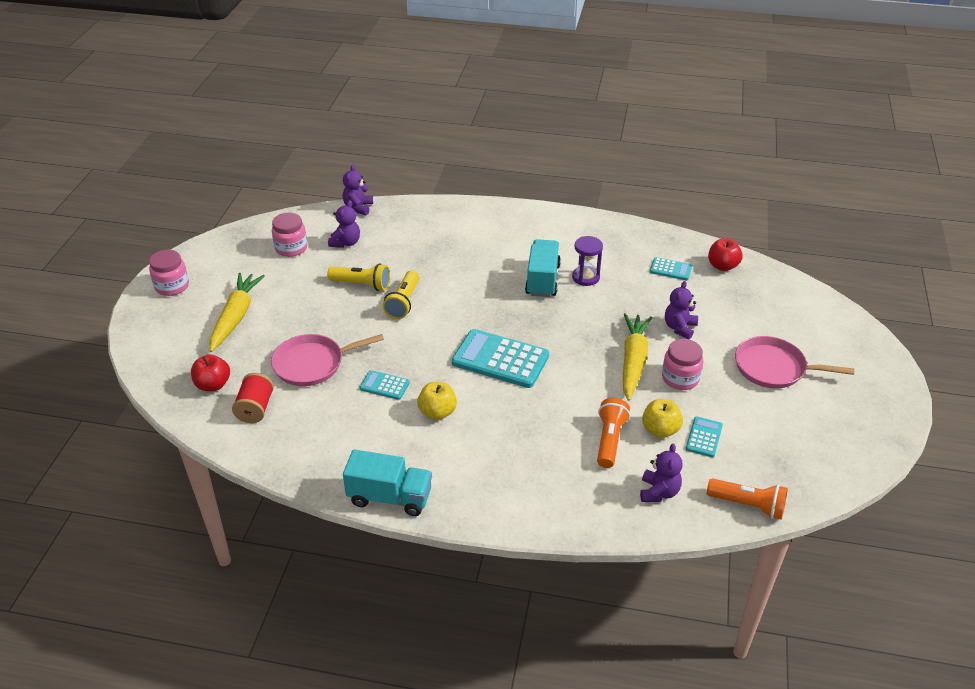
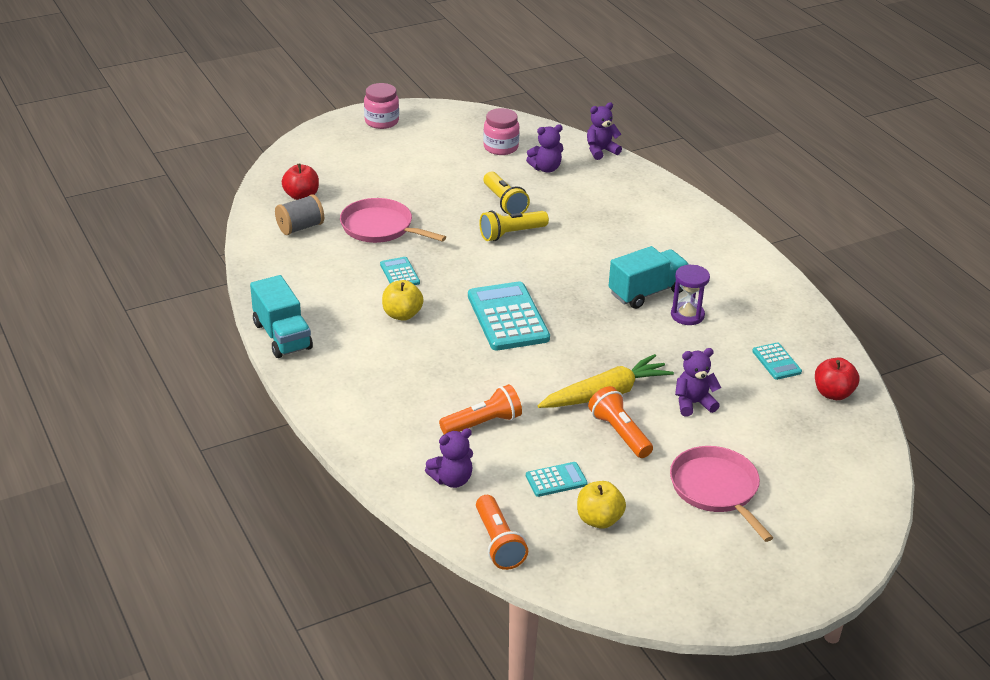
camera: 50 degrees right, 5 degrees down
(236, 317) = (386, 166): yellow carrot -> none
(255, 408) = (300, 227): red spool -> grey spool
(660, 430) = (532, 448): yellow apple -> yellow apple (599, 520)
(680, 378) = (619, 433): pink jar -> orange flashlight

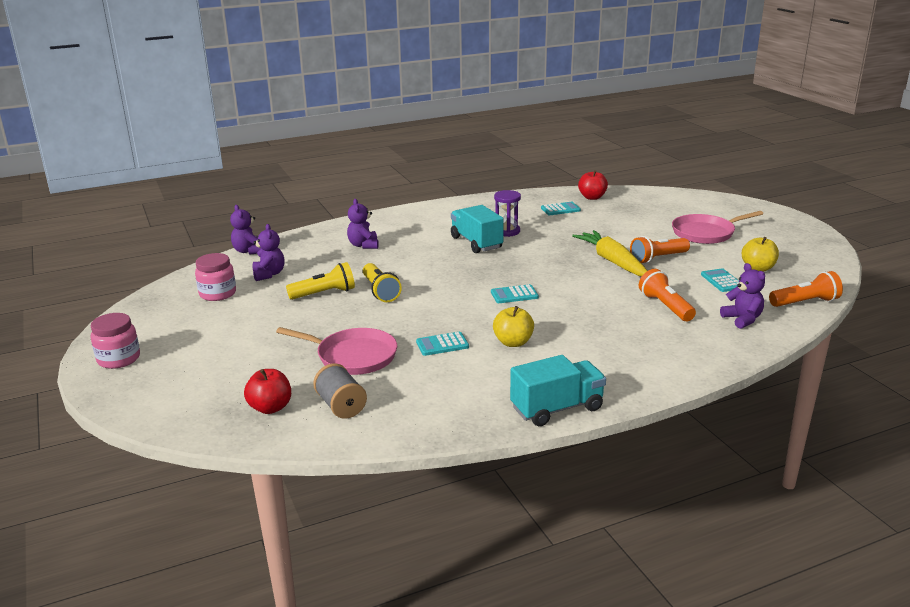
camera: 85 degrees left, 10 degrees down
(380, 227) = (353, 356): pink pan -> pink pan turned 105 degrees counterclockwise
(508, 317) = (514, 295): turquoise calculator -> turquoise calculator, size x0.50
(693, 403) = (615, 235): purple teddy bear -> purple teddy bear (363, 245)

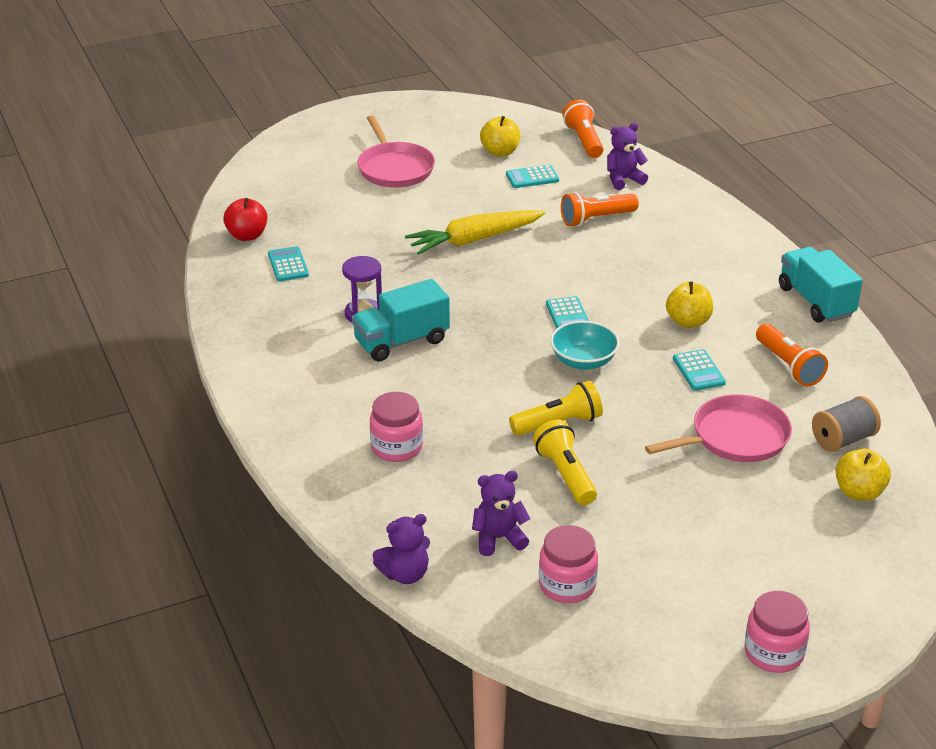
camera: 90 degrees left, 10 degrees up
(270, 408) = (859, 492): red apple -> yellow apple
(353, 356) = (735, 437): pink pan -> pink pan turned 45 degrees clockwise
(363, 245) = (397, 447): purple teddy bear -> pink jar
(455, 300) = (583, 361): none -> turquoise bowl
(657, 258) = (468, 209): orange flashlight -> orange flashlight (788, 366)

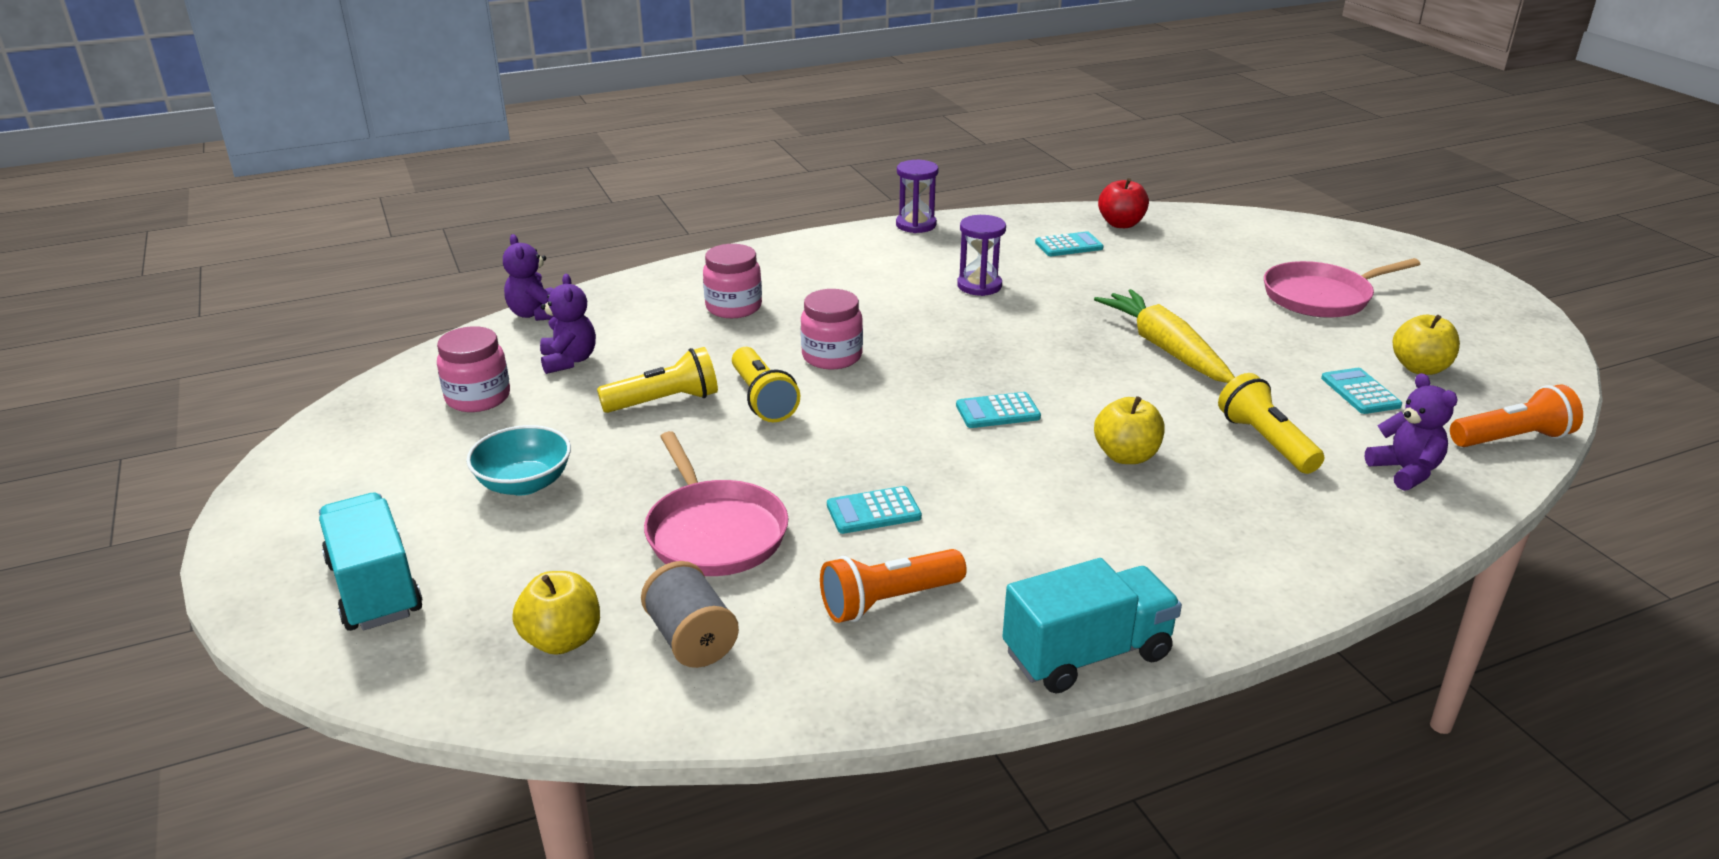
camera: 90 degrees right, 5 degrees down
(227, 343) = (916, 225): none -> purple hourglass
(401, 341) = (927, 307): turquoise truck -> turquoise truck (374, 588)
(583, 361) = (894, 420): turquoise bowl -> turquoise bowl (524, 483)
(596, 219) = (1266, 441): orange flashlight -> yellow flashlight
(688, 322) = (1000, 510): yellow apple -> yellow apple (1126, 456)
(773, 653) = (294, 528): pink jar -> pink jar (832, 356)

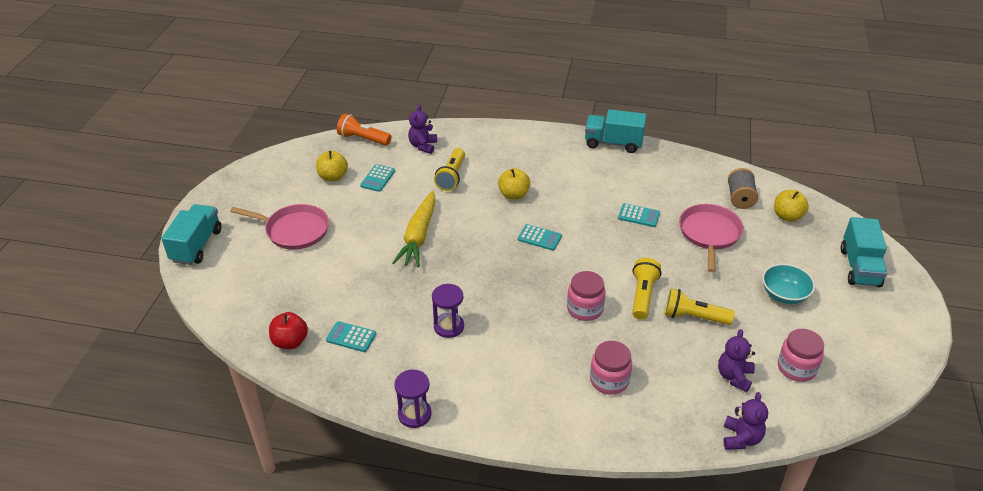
camera: 145 degrees left, 10 degrees up
(888, 601) = (662, 182): orange flashlight -> none
(1383, 247) = (196, 245): none -> turquoise truck

